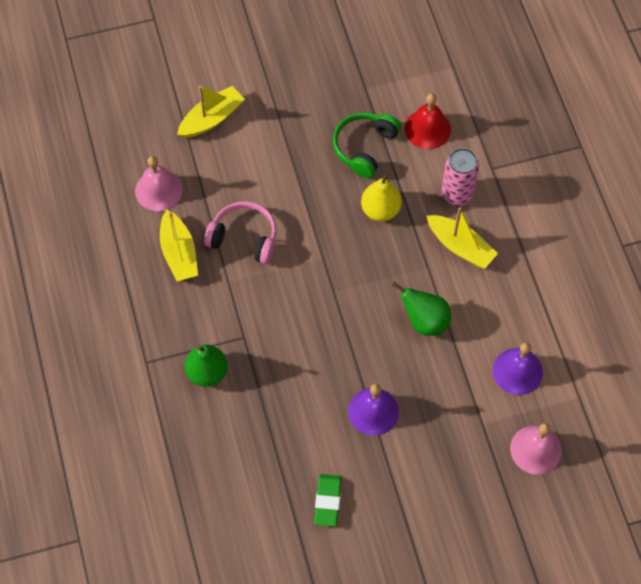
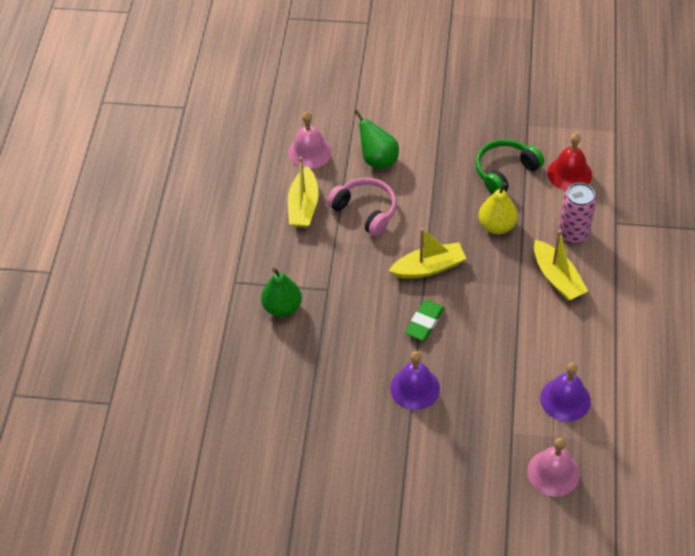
camera: 25 degrees right, 10 degrees down
(211, 119) = (381, 111): yellow boat -> yellow boat (429, 267)
(328, 501) = (339, 449): green eraser -> green eraser (424, 322)
(425, 321) = (496, 329): green pear -> green pear (378, 160)

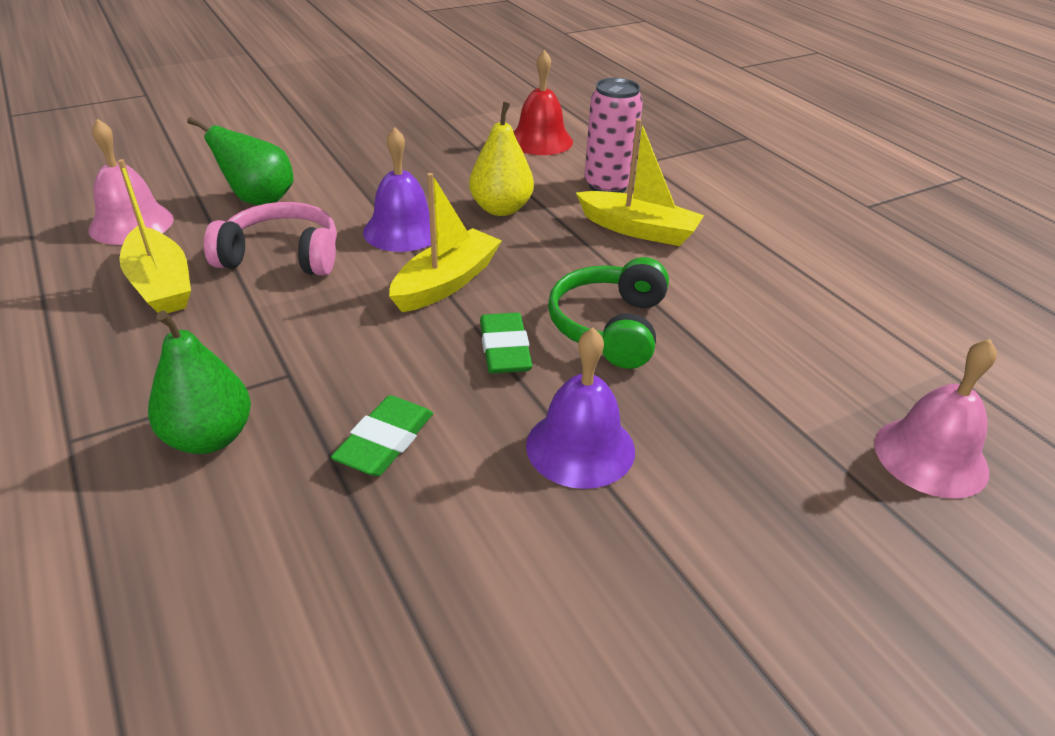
camera: 40 degrees left, 15 degrees down
(343, 344) = (385, 441): none -> green eraser
(505, 171) = (458, 160): green headphones -> green headphones (609, 327)
(565, 399) = (816, 351): purple bell -> purple bell (402, 230)

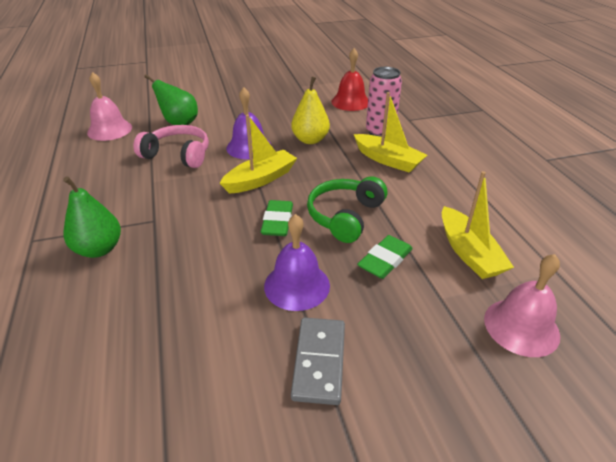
camera: 15 degrees right, 0 degrees up
(161, 285) = (110, 164): yellow boat -> yellow boat (468, 252)
(385, 441) = (188, 265): green eraser -> green eraser (385, 260)
(666, 560) = (319, 361): none -> grey domino

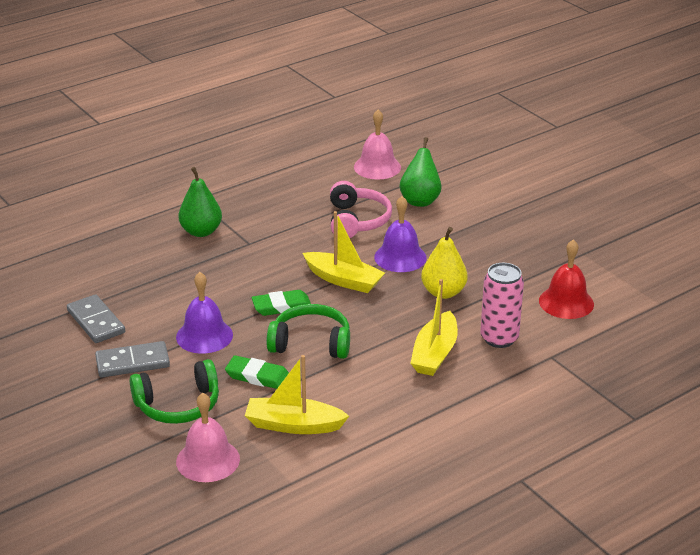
camera: 70 degrees right, 5 degrees down
(209, 386) = (96, 322): none -> grey domino
(418, 333) = (178, 405): none -> green headphones
(468, 252) = (293, 425): yellow boat -> yellow boat turned 45 degrees clockwise

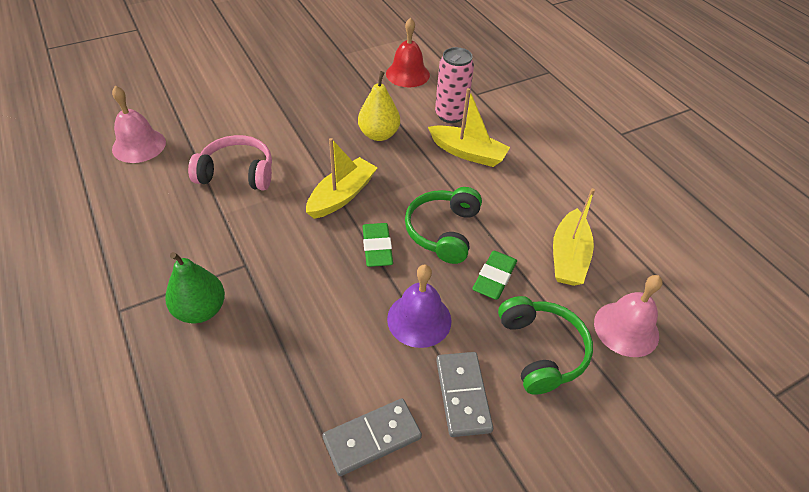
camera: 85 degrees left, 15 degrees up
(400, 257) = (314, 152): purple bell -> none
(420, 200) = (220, 126): green pear -> none

